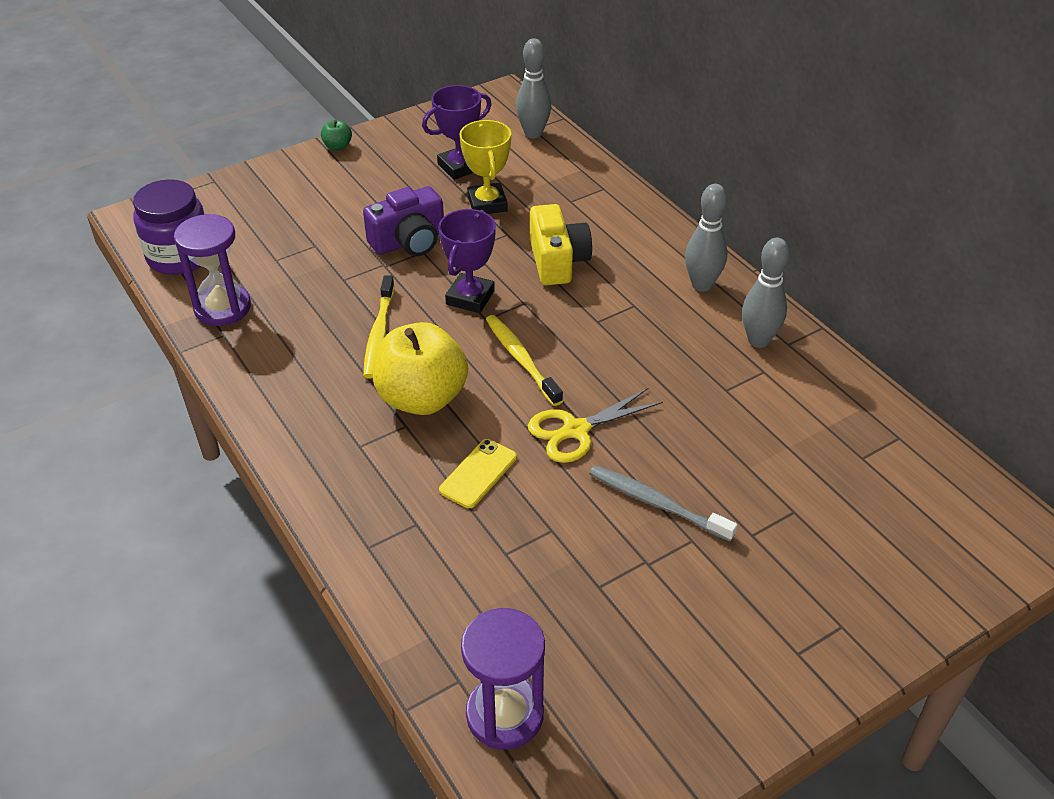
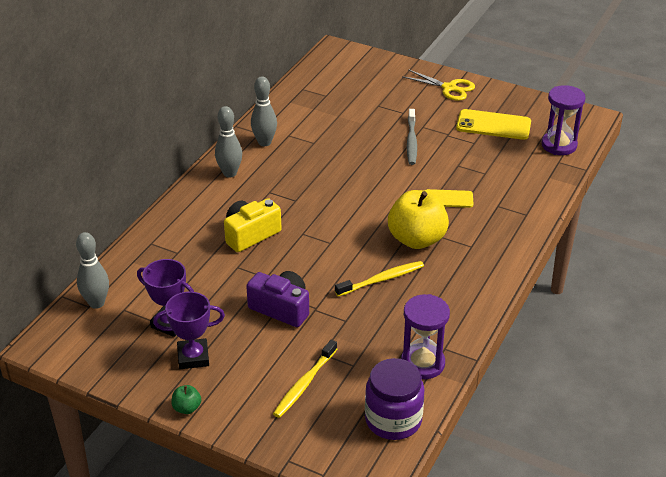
camera: 120 degrees left, 5 degrees down
(470, 297) = (316, 256): purple trophy -> purple trophy (193, 357)
(487, 204) = (209, 290): yellow trophy -> none
(521, 359) = (353, 216): yellow toothbrush -> yellow toothbrush (304, 383)
(576, 430) = (388, 179): yellow scissors -> yellow scissors (449, 88)
(634, 646) = (493, 125): none -> yellow phone

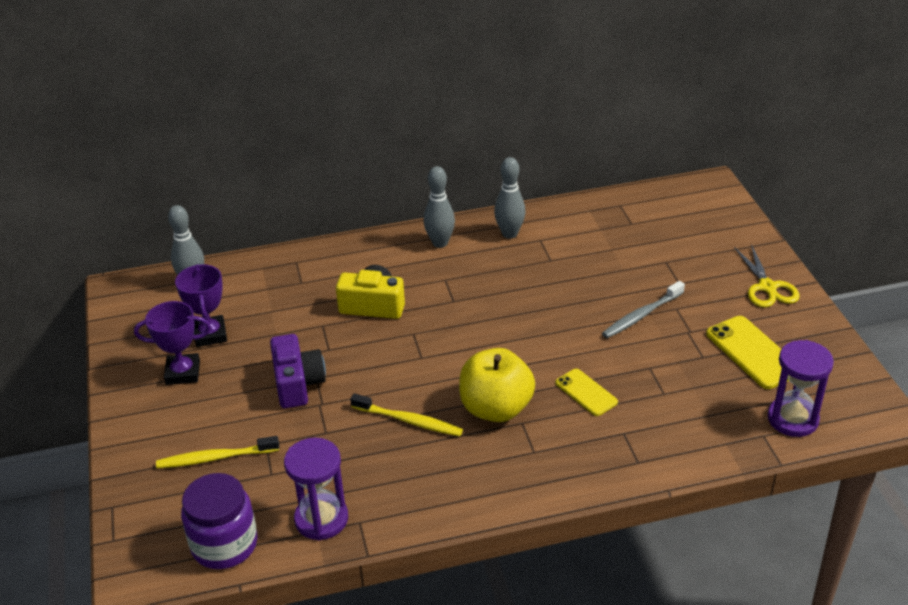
camera: 50 degrees right, 0 degrees up
(187, 408) = (119, 408): green apple -> none
(193, 357) = (183, 373): purple trophy -> purple trophy turned 45 degrees counterclockwise

